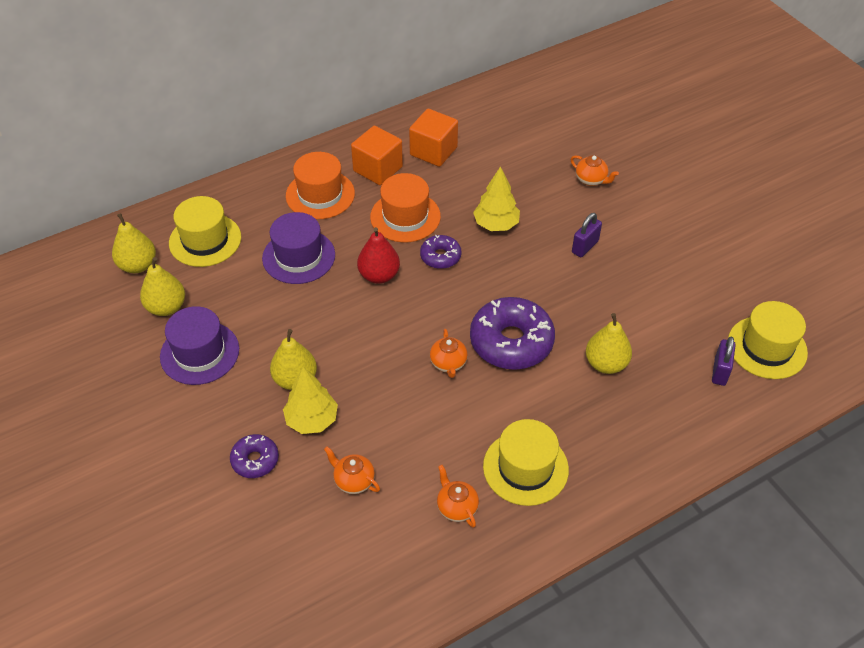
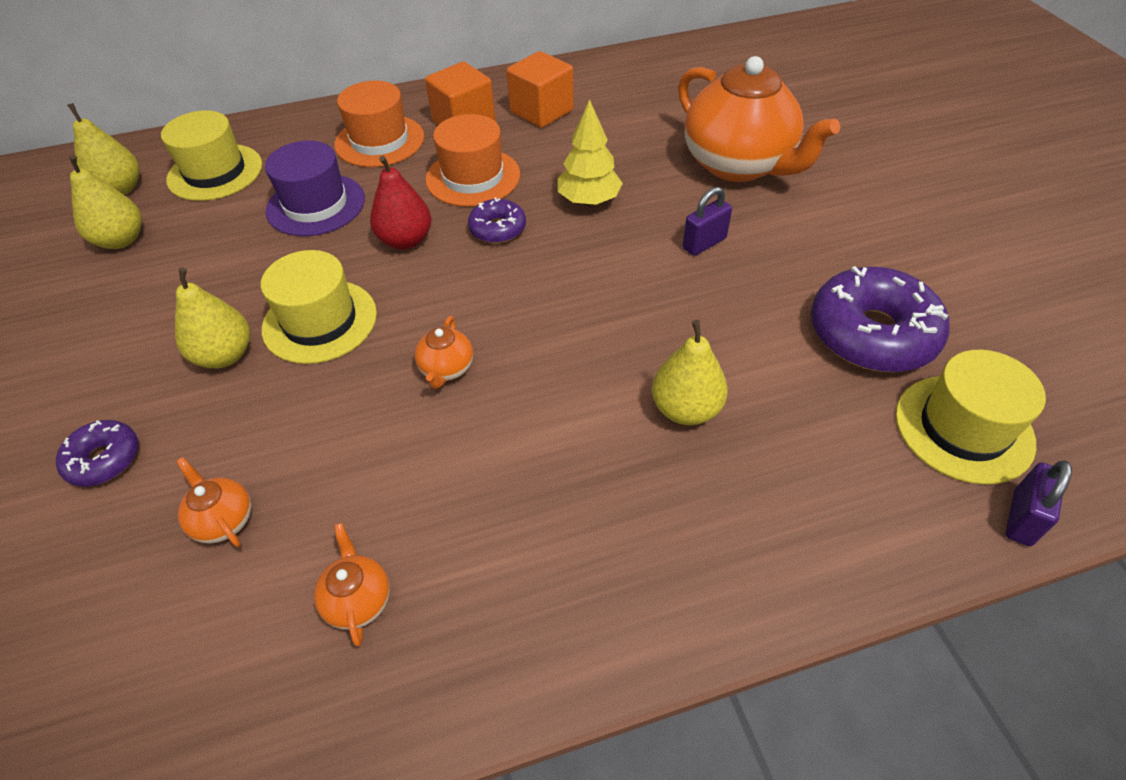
camera: 15 degrees right, 0 degrees up
(199, 353) = (125, 300): purple hat -> none
(311, 420) = (215, 415): yellow tree -> none
(511, 342) = (551, 353): purple donut -> purple donut (872, 334)
(525, 468) = (498, 554): yellow hat -> yellow hat (320, 321)
(591, 180) = (738, 165): orange teapot -> orange teapot, size x2.49
(720, 371) = (874, 453): purple padlock -> purple padlock (1021, 518)

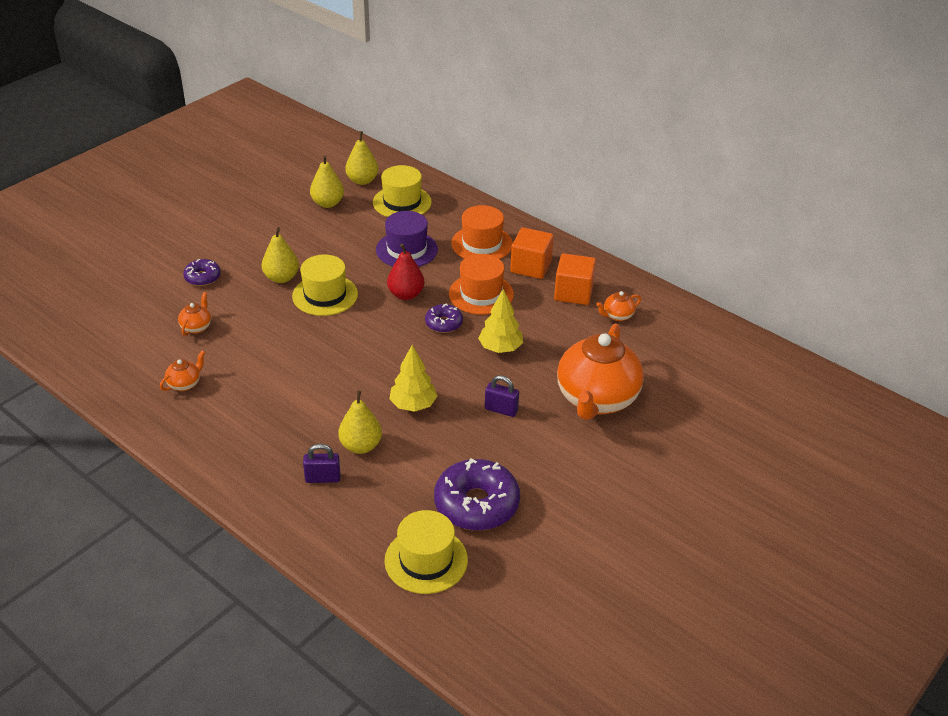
camera: 55 degrees right, 10 degrees down
(446, 369) = (325, 351): orange teapot -> orange teapot (617, 316)
(637, 319) = (413, 405): none -> yellow tree
(1021, 518) = (375, 595): purple padlock -> purple padlock (323, 478)

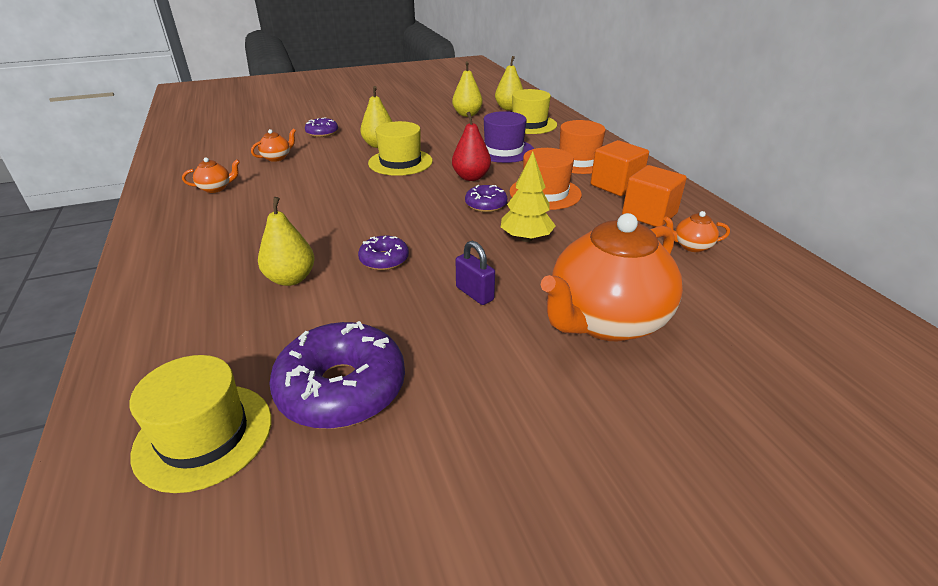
camera: 30 degrees right, 5 degrees down
(323, 478) = (218, 295): purple padlock -> none
(413, 405) = (384, 260): yellow tree -> purple donut

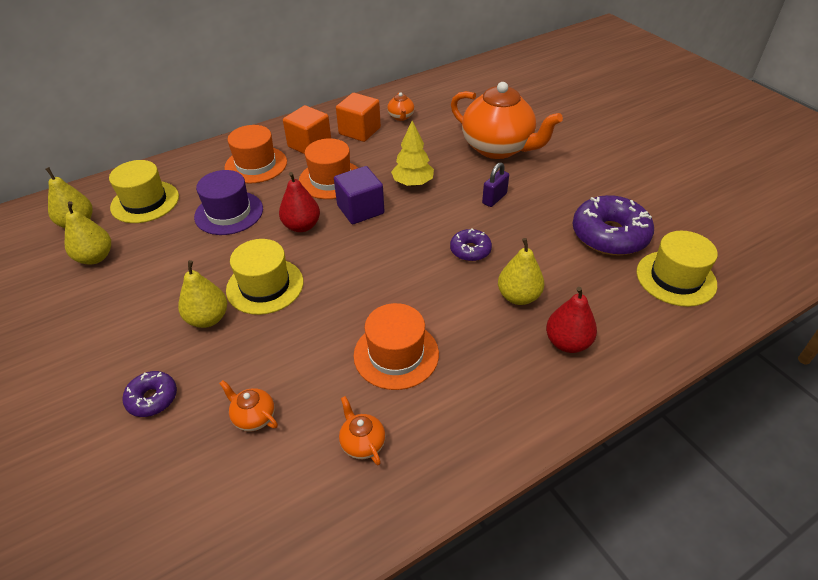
camera: 100 degrees left, 10 degrees up
(202, 297) = (567, 342): none -> red pear
(280, 206) = (396, 354): none -> orange hat
(486, 205) = (360, 209): purple donut -> purple cube

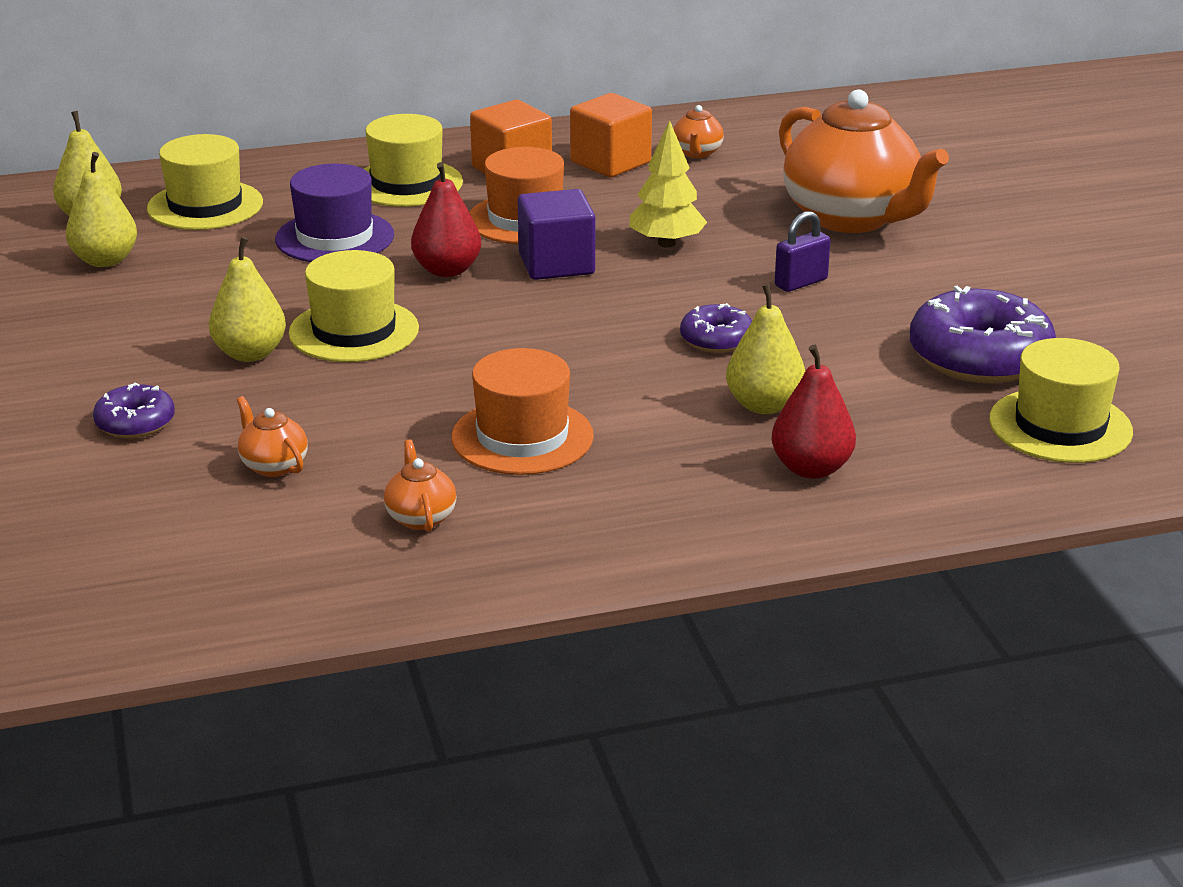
camera: 15 degrees right, 15 degrees down
(256, 165) = (406, 183): orange hat -> yellow hat

